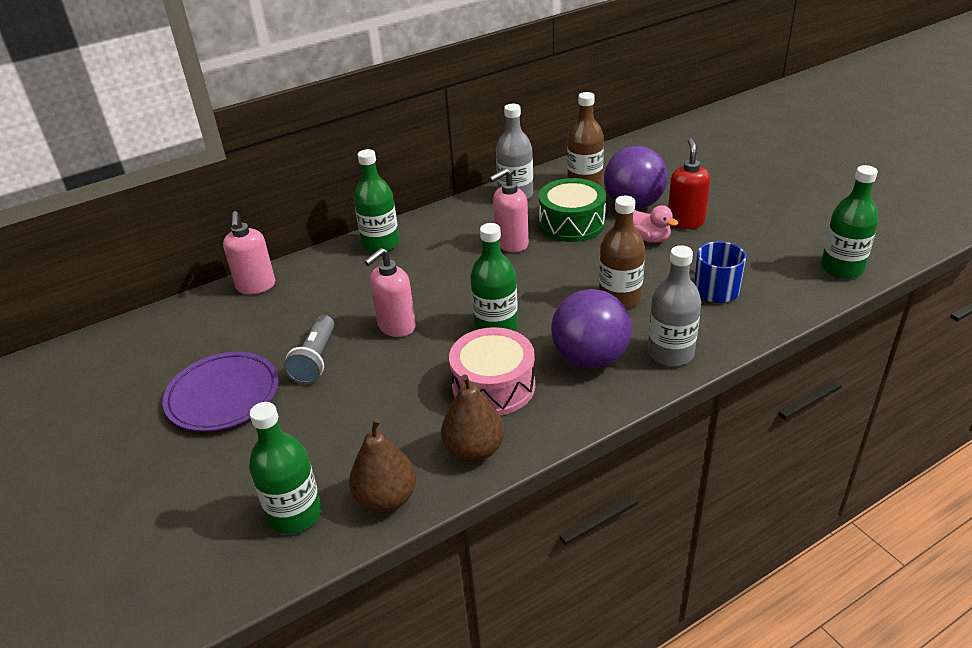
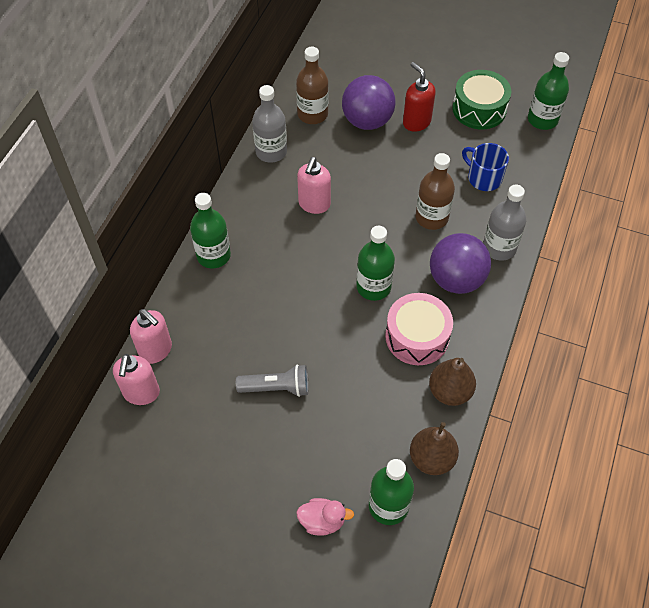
camera: 40 degrees left, 20 degrees up
(223, 395) = (242, 456): purple plate -> none
(315, 360) = (277, 388): grey flashlight -> grey flashlight turned 60 degrees counterclockwise
(396, 327) = (305, 326): pink soap dispenser -> pink soap dispenser (141, 393)
(572, 223) = (339, 162): green drum -> green drum (479, 109)
(650, 238) = (406, 150): pink duck -> pink duck (322, 521)

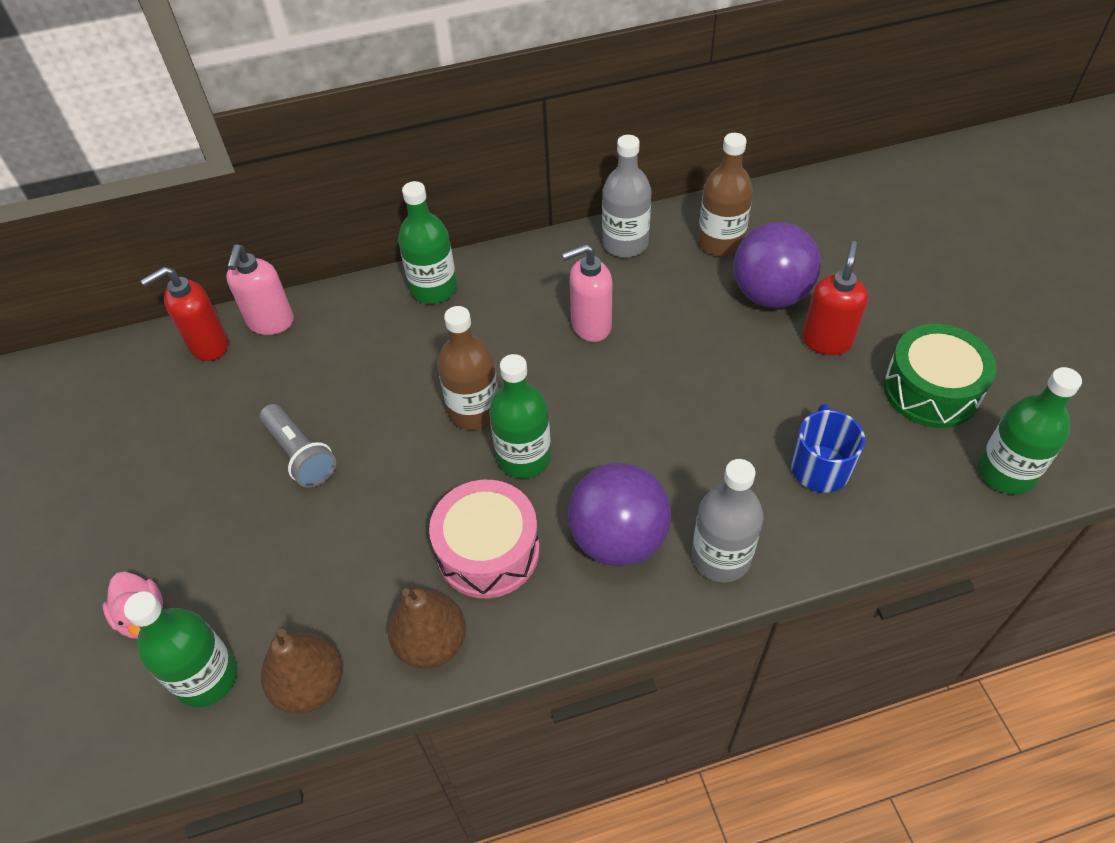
camera: 55 degrees right, 5 degrees down
(141, 393) = (208, 345): pink soap dispenser -> red soap dispenser
(431, 217) = (691, 450): brown bottle -> brown bottle (474, 411)

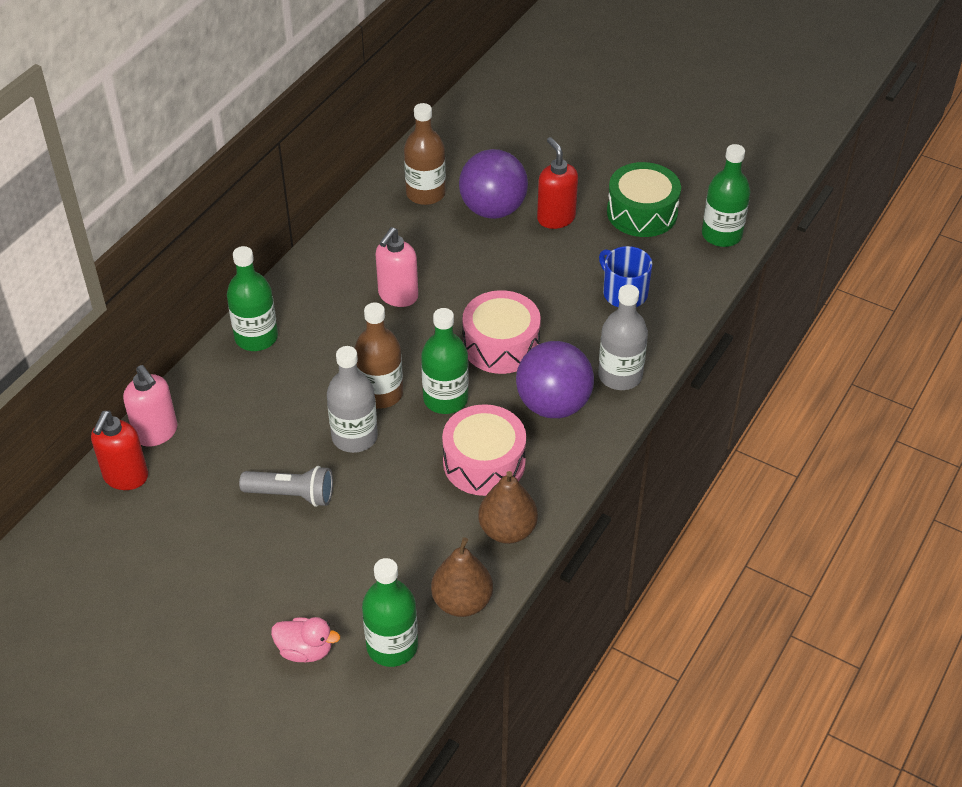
camera: 45 degrees left, 5 degrees down
(625, 244) = (361, 230): grey bottle -> grey bottle (354, 437)
(633, 438) = (501, 345): none -> pink drum

